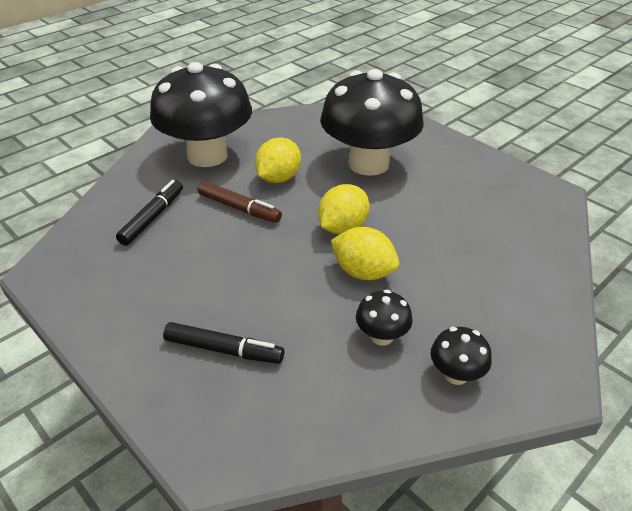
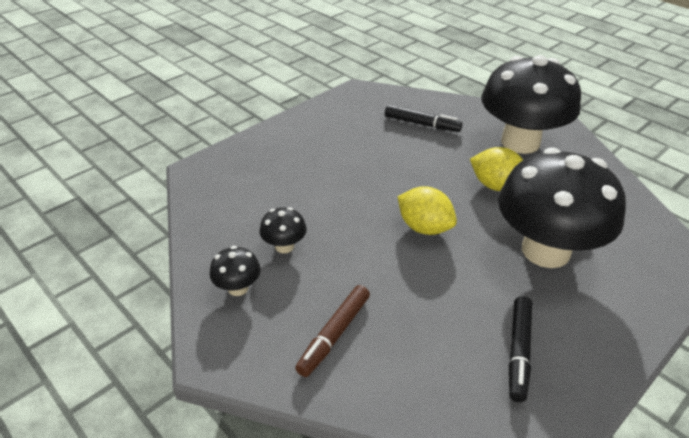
camera: 90 degrees right, 0 degrees up
(224, 349) = (281, 168): black marker -> black marker (518, 352)
(239, 208) = (443, 165): brown marker -> brown marker (334, 334)
(363, 272) = (362, 239): yellow lemon -> none

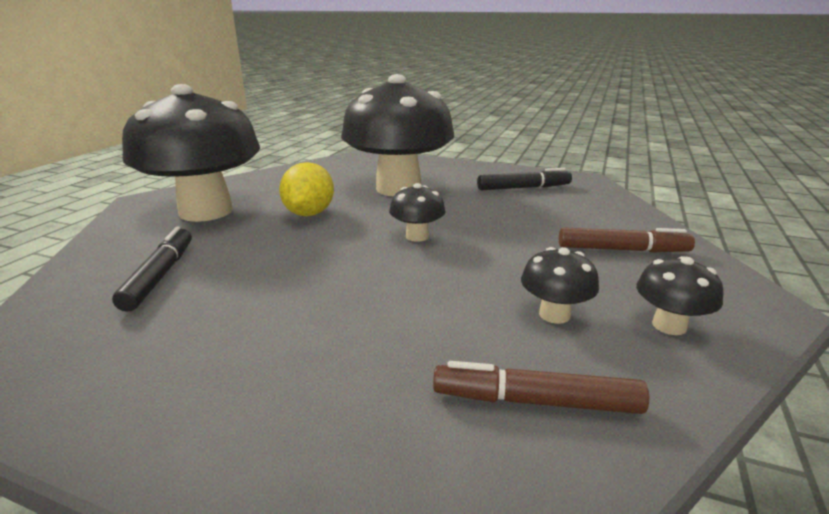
camera: 115 degrees left, 15 degrees down
(235, 208) = (536, 401): none -> brown marker
(424, 227) = (417, 236): yellow lemon -> black mushroom

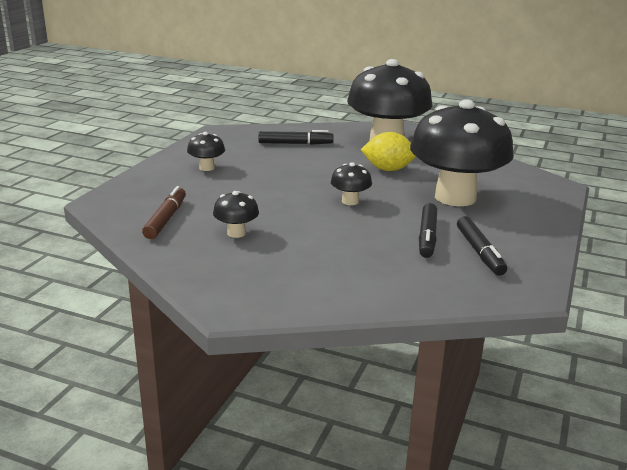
camera: 90 degrees right, 0 degrees up
(501, 204) = (427, 237): none -> black marker
(622, 250) = (328, 273): brown marker -> none
(669, 325) = (216, 265): black mushroom -> black mushroom (207, 168)

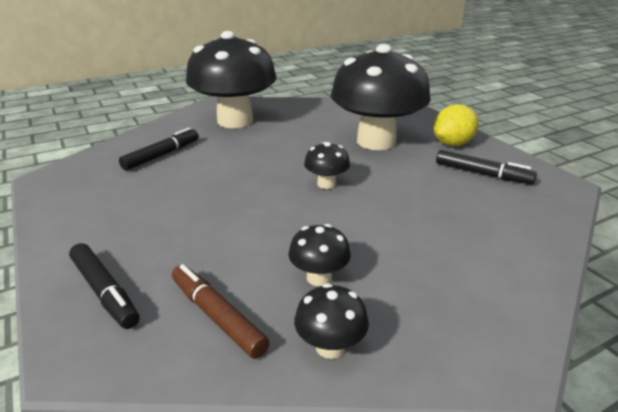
camera: 50 degrees left, 5 degrees up
(207, 168) = (126, 225): black mushroom -> black mushroom (330, 347)
(388, 169) = (287, 142): yellow lemon -> yellow lemon (452, 144)
(427, 237) = (435, 181): black marker -> black marker (105, 291)

